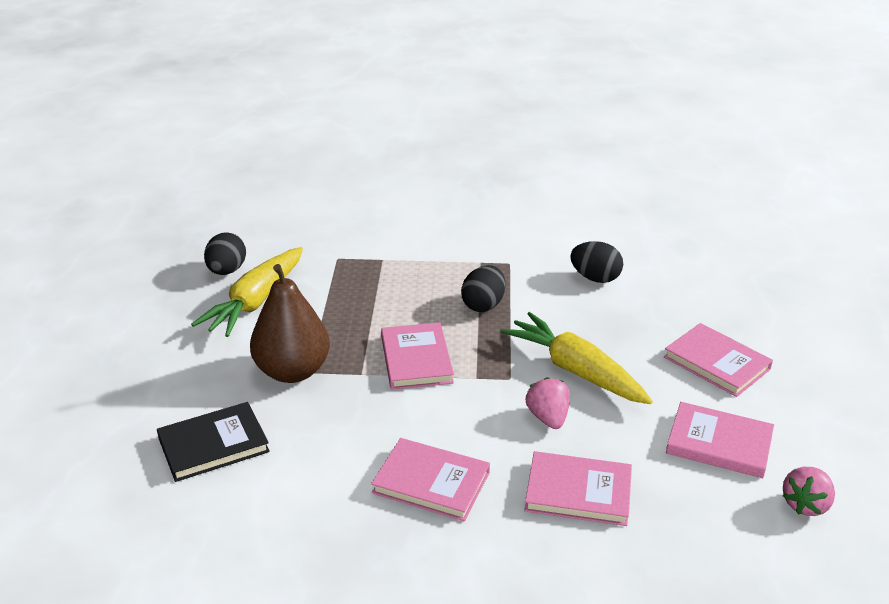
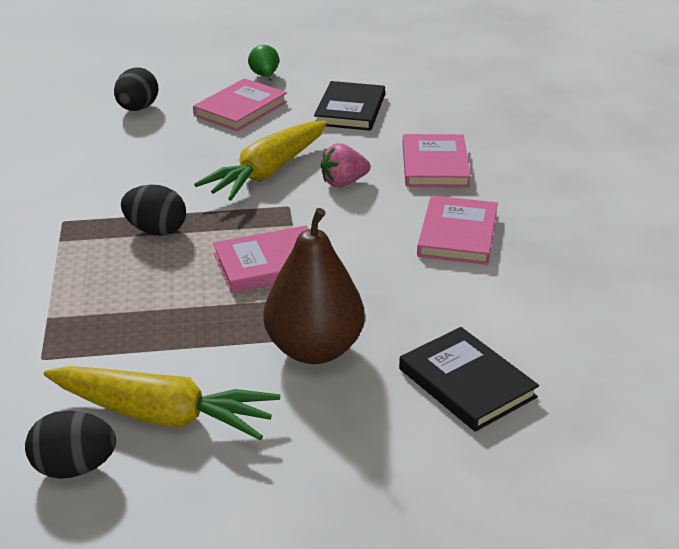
camera: 100 degrees left, 0 degrees up
(595, 278) = (98, 167): black egg -> black egg (137, 109)
(719, 444) = (350, 110): pink book -> black book
(804, 386) = (265, 76): none -> green pear
(806, 504) = (405, 82): pink strawberry -> none

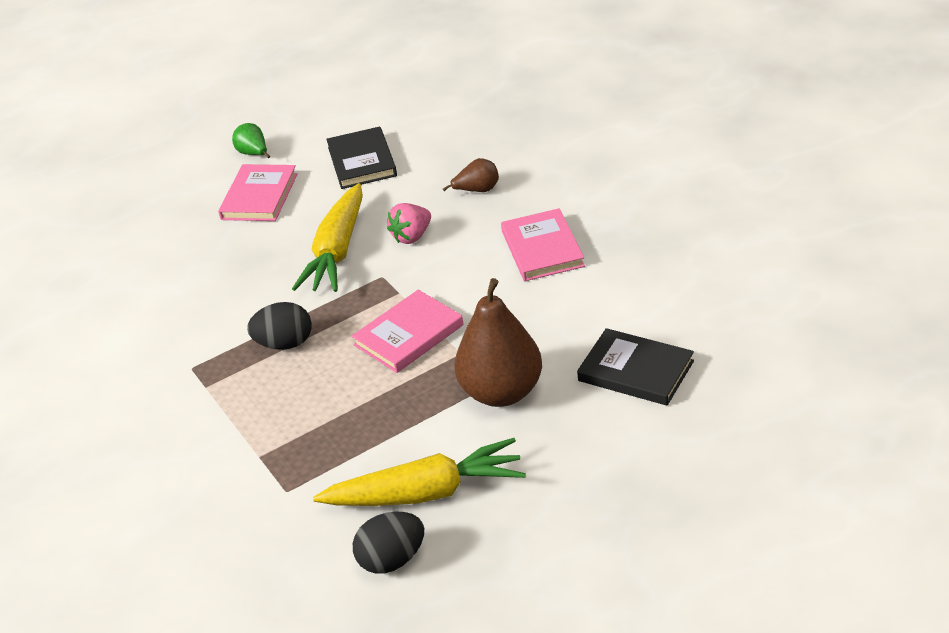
camera: 20 degrees left, 5 degrees up
(137, 109) = (160, 232): black egg -> none
(435, 165) = (477, 190): pink book -> brown pear

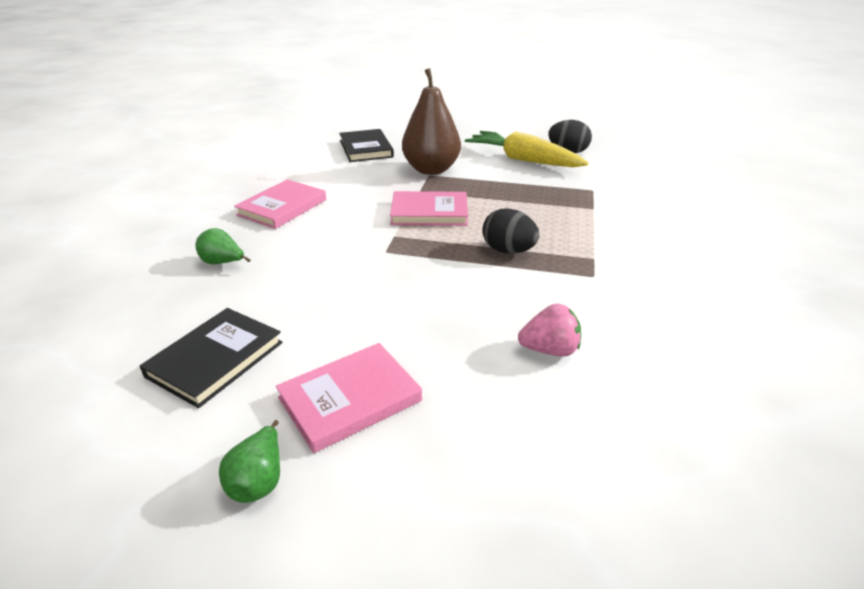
camera: 140 degrees left, 5 degrees down
(337, 251) = (381, 288): yellow carrot -> none
(412, 236) = (321, 262): pink strawberry -> pink strawberry (549, 350)
(477, 190) = (223, 263): brown pear -> green pear

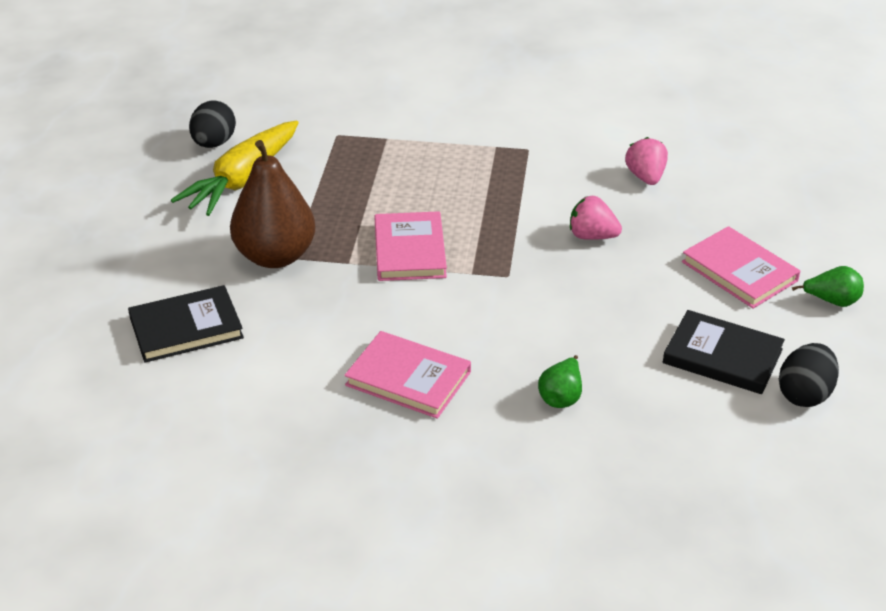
camera: 95 degrees left, 5 degrees up
(436, 299) = (592, 236): none -> pink strawberry
(508, 251) = (492, 195): black egg -> black egg (804, 394)

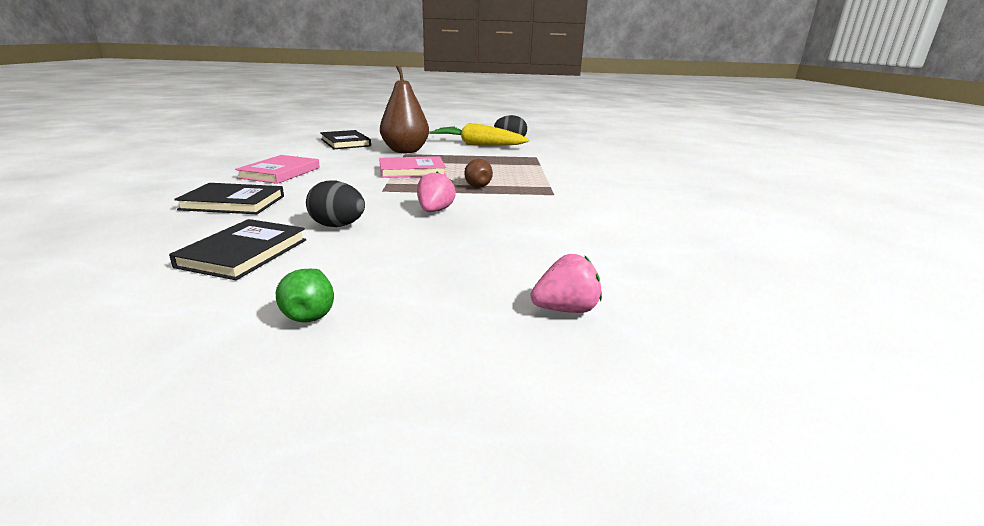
camera: 80 degrees right, 15 degrees down
(490, 200) = (476, 185): none -> brown pear
(561, 397) = (233, 203): green pear -> black book
(645, 177) = (535, 229): pink strawberry -> pink strawberry (565, 309)
(739, 271) = (380, 264): pink book -> none
(804, 394) = (152, 289): black egg -> black egg (338, 226)

